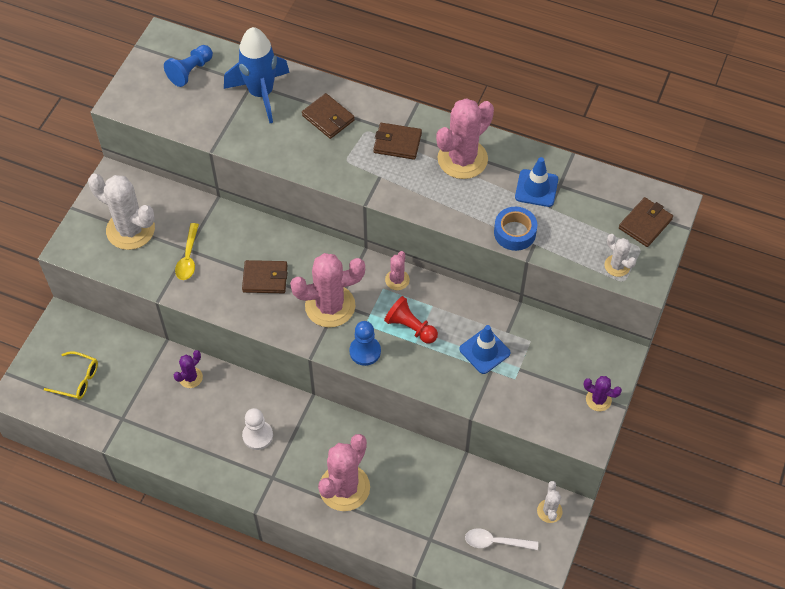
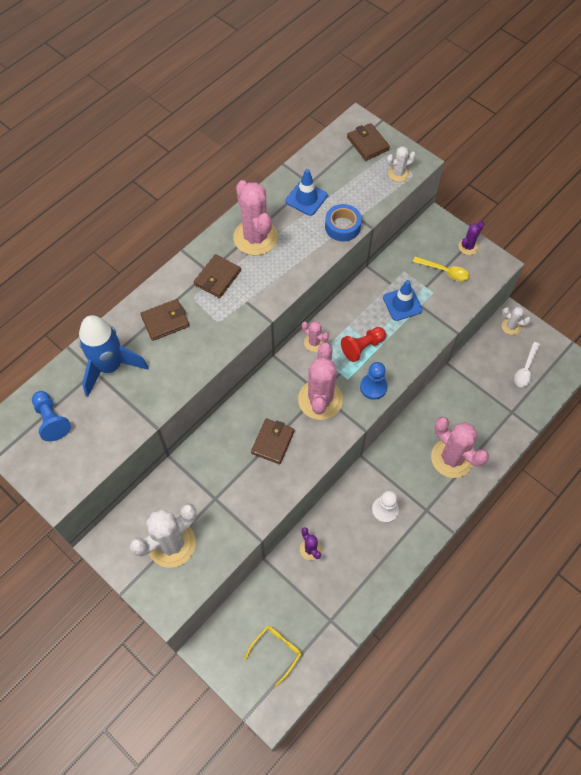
camera: 70 degrees left, 5 degrees up
(188, 257) = (224, 500): yellow spoon -> yellow spoon (444, 271)

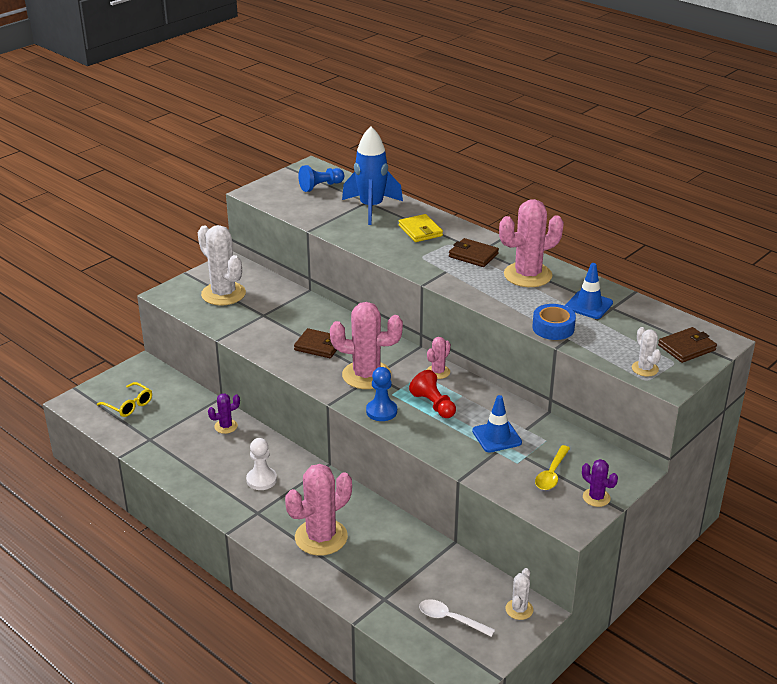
camera: 90 degrees right, 30 degrees down
(165, 321) = (420, 231): brown wallet -> yellow wallet

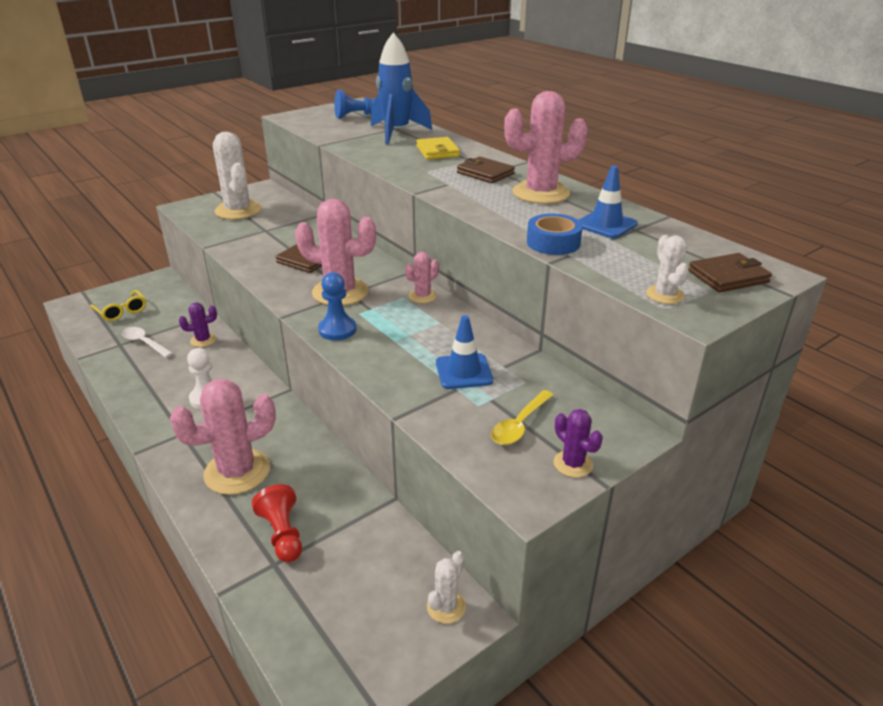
camera: 10 degrees right, 0 degrees up
(433, 405) = (401, 329): red pawn -> red pawn (283, 534)
(450, 619) = (348, 607): white spoon -> white spoon (144, 343)

